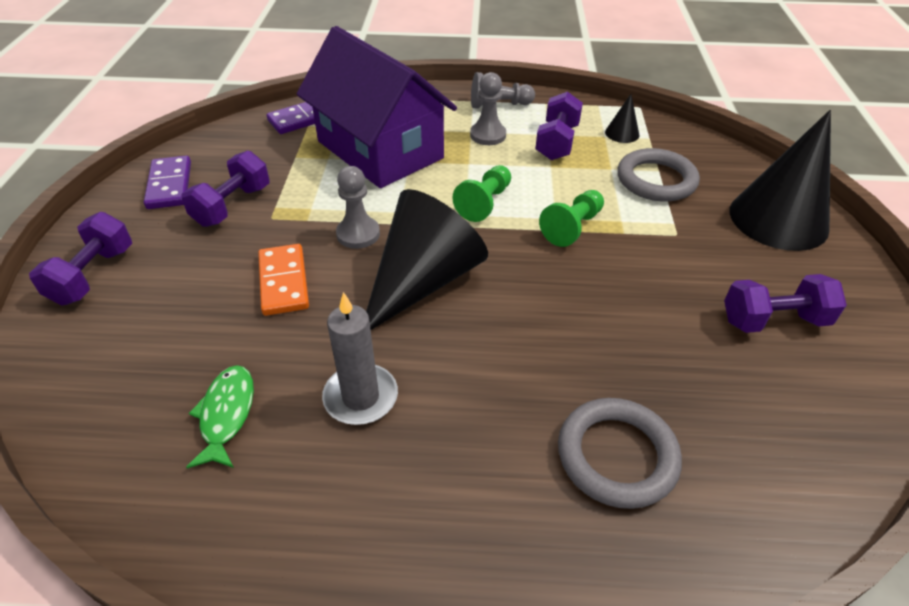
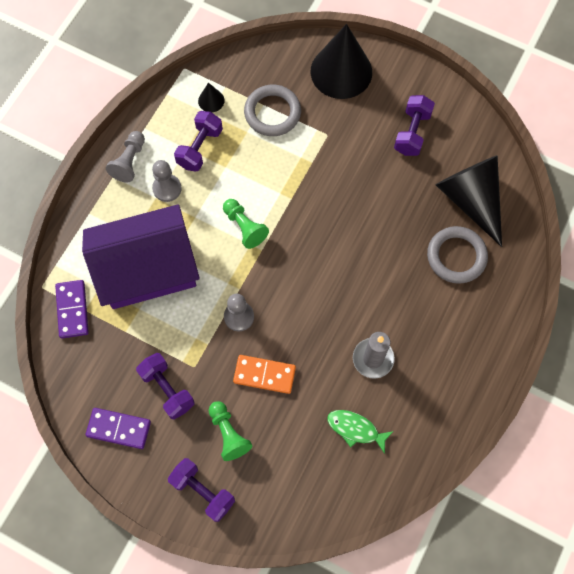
camera: 65 degrees left, 25 degrees up
(423, 281) = (301, 295): black cone -> black cone (471, 200)
(557, 142) = (200, 148): purple dumbbell -> purple dumbbell turned 75 degrees clockwise
(572, 227) = (293, 188): green pawn -> green pawn (228, 433)

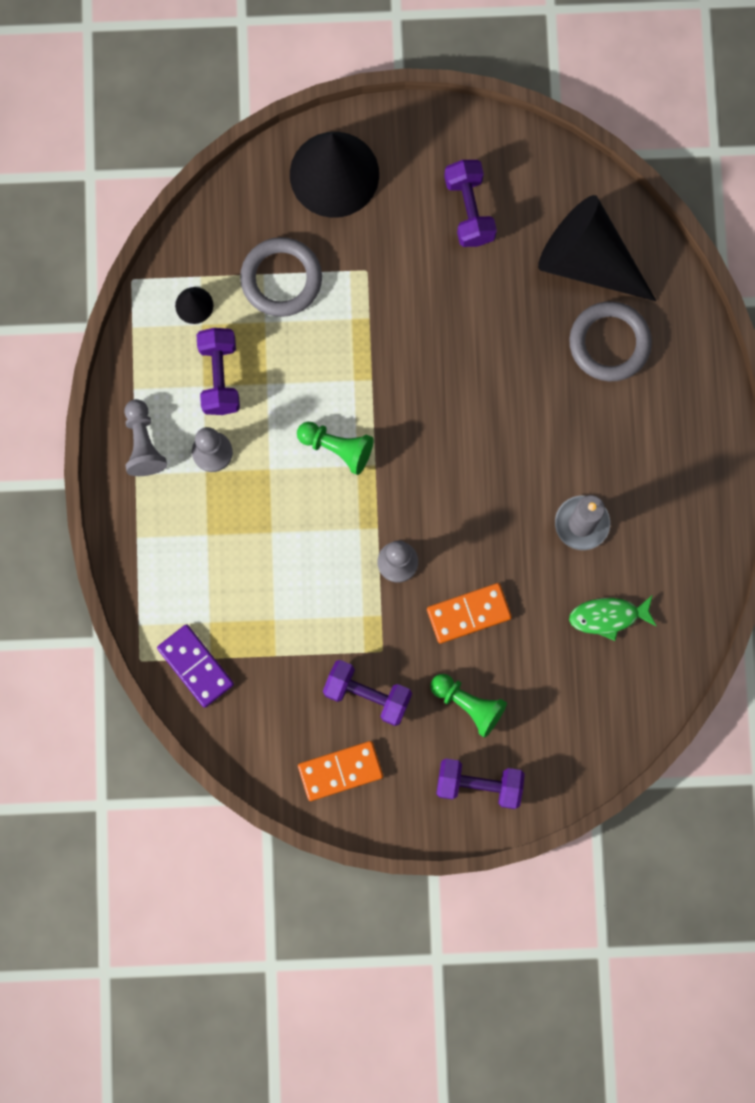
camera: 30 degrees left, 10 degrees up
(118, 429) = (340, 771): purple domino -> orange domino
(147, 269) = (253, 567): purple house -> none

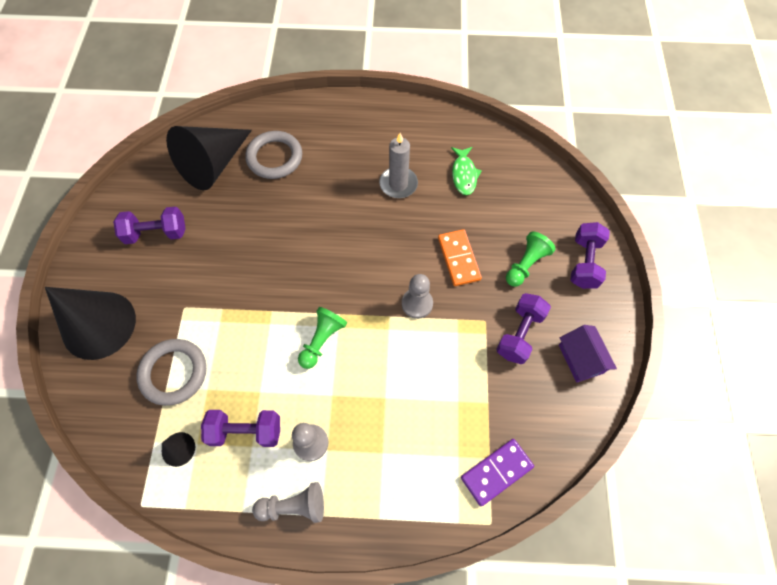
camera: 85 degrees left, 15 degrees down
(340, 771) = (580, 359): orange domino -> purple house

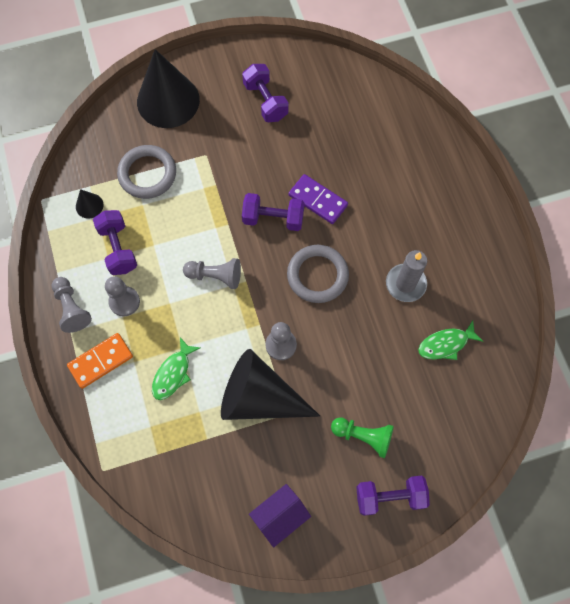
camera: 70 degrees right, 5 degrees up
(214, 164) = (354, 113): black cone -> black cone (259, 397)
(274, 157) = (386, 161): grey ring -> grey ring (317, 275)
(322, 340) = (215, 276): green pawn -> grey pawn
(409, 415) = (173, 373): none -> green fish
(459, 259) = (344, 369): orange domino -> orange domino (101, 361)
(496, 472) = (147, 463): purple domino -> purple domino (318, 200)
(519, 334) = (285, 449): purple dumbbell -> purple dumbbell (273, 218)

